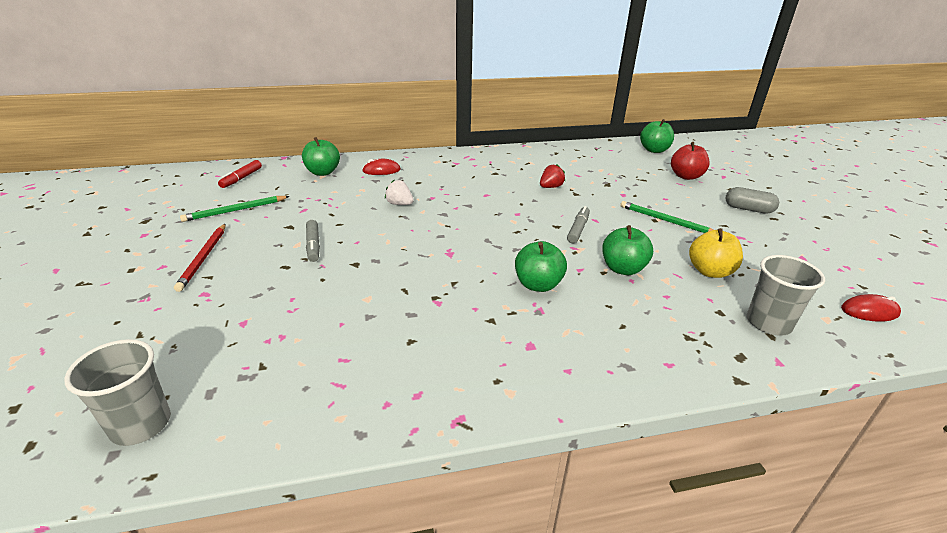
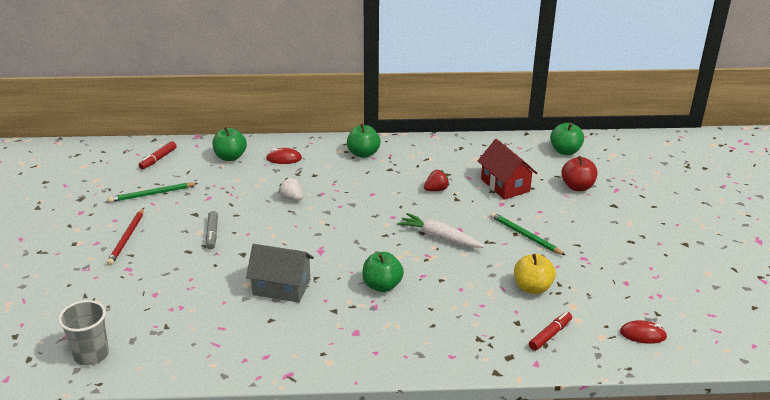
camera: 10 degrees right, 0 degrees up
(414, 298) = (281, 287): none -> grey house
(578, 229) = (439, 237): grey marker -> white carrot
(616, 179) = (505, 185): none -> red house
(623, 269) = (459, 278): green apple -> green apple (363, 153)
(748, 209) = (613, 230): grey capsule -> none
(768, 323) = (550, 335): grey cup -> red marker

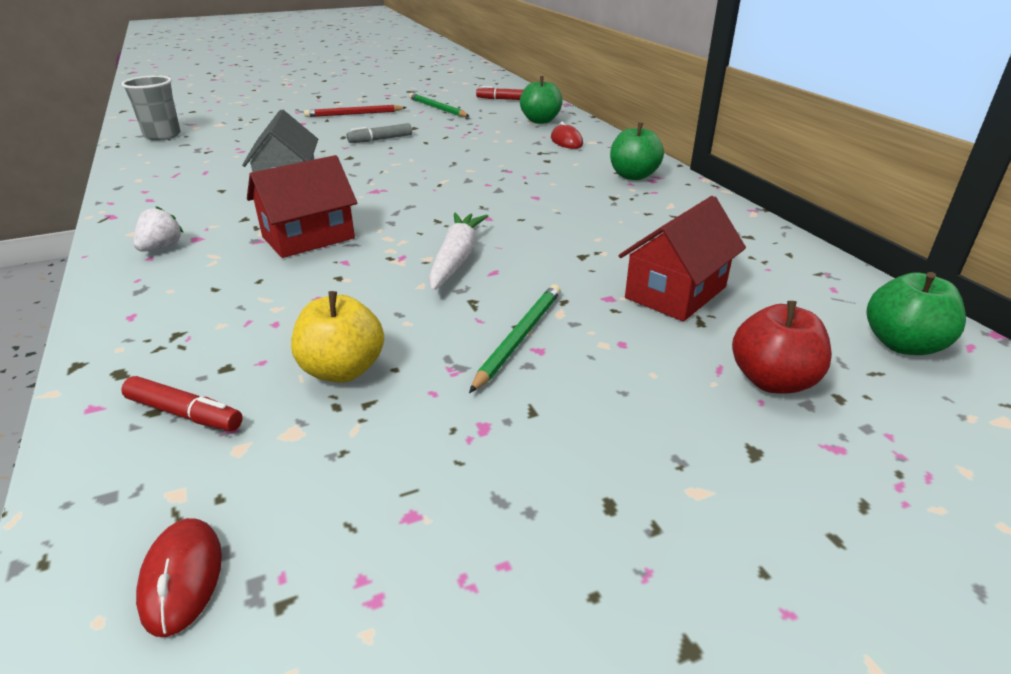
camera: 70 degrees right, 0 degrees up
(291, 198) = (482, 158): white strawberry -> white strawberry (161, 248)
(382, 286) = (308, 237): green apple -> red house
(436, 190) = (592, 236): red strawberry -> none

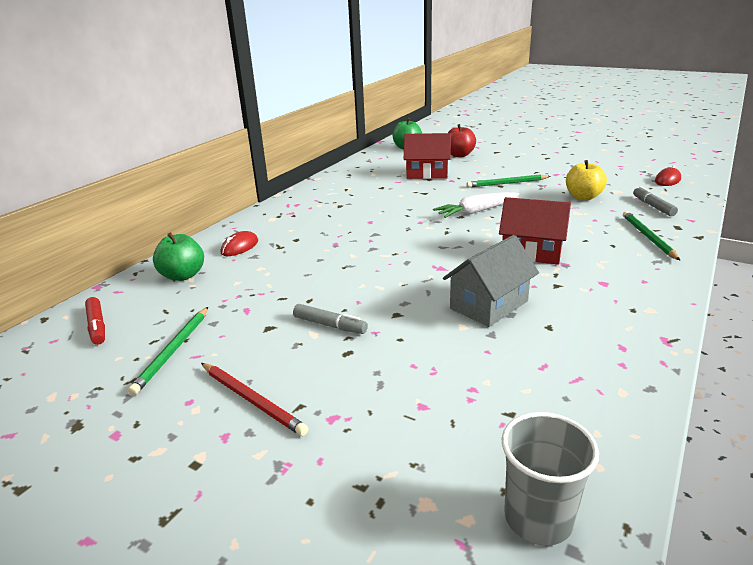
camera: 125 degrees left, 5 degrees down
(161, 248) = (632, 285): white strawberry -> none
(167, 324) = (648, 237): none -> green pencil
(184, 413) = (653, 206): red marker -> grey marker
(633, 176) = (295, 210): green apple -> none

